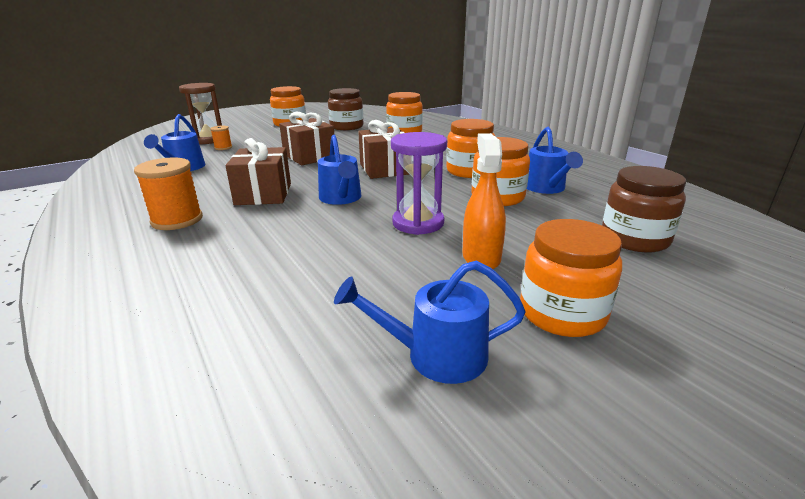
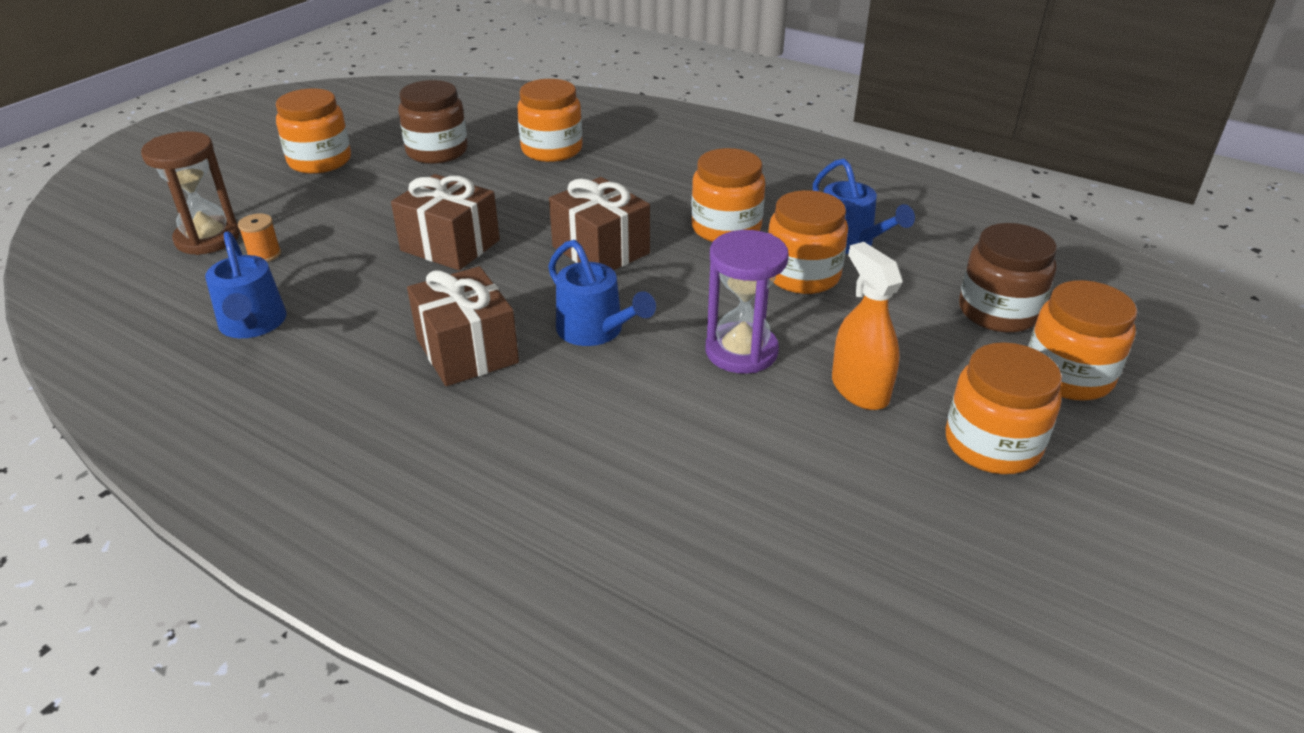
camera: 25 degrees left, 10 degrees up
(177, 220) = (390, 440): orange spool -> none
(436, 355) = (915, 538): blue watering can -> none
(671, 286) = (1068, 375): none -> orange jar

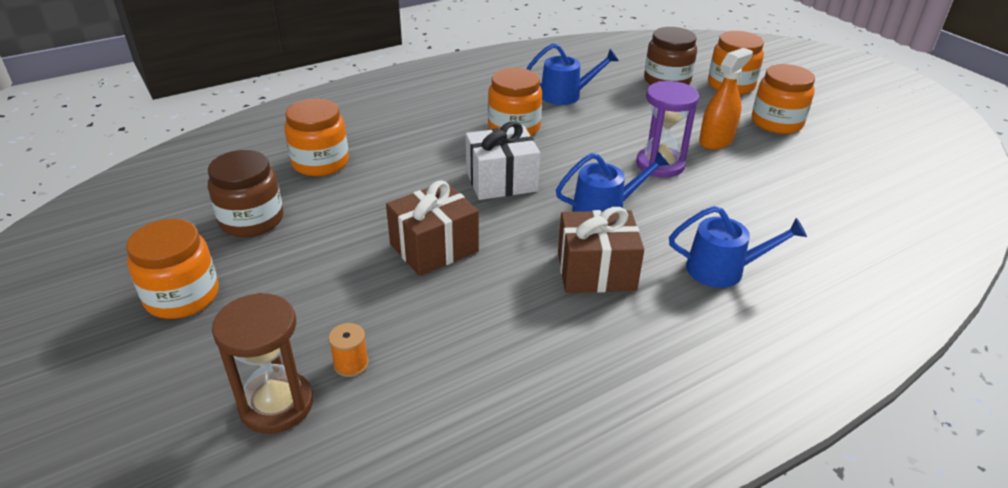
camera: 65 degrees left, 0 degrees up
(253, 324) = (478, 388): blue watering can -> blue watering can (722, 269)
(601, 250) = (501, 181): brown gift -> white gift
(802, 275) = (591, 120): orange jar -> none
(859, 389) = (716, 141): orange spray bottle -> orange spray bottle turned 135 degrees clockwise

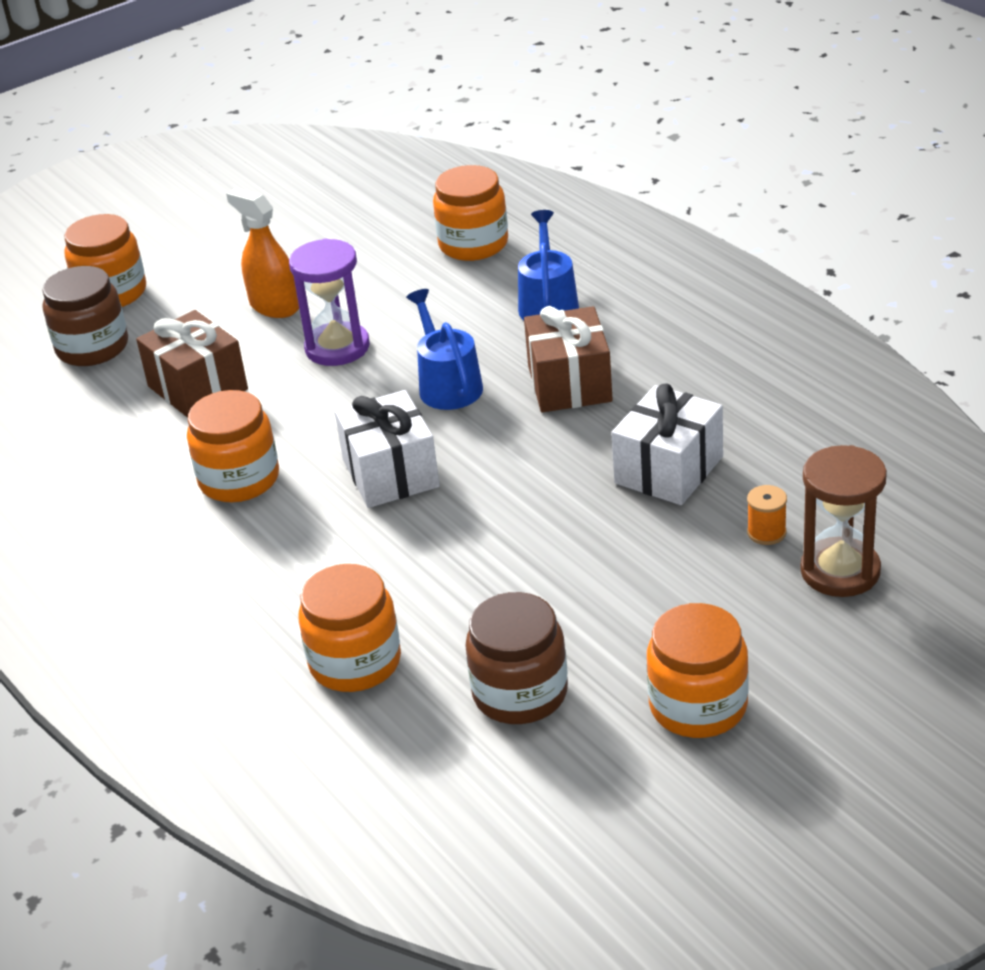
camera: 90 degrees left, 0 degrees up
(434, 247) = (550, 508): brown gift -> brown gift (197, 388)
(459, 315) = (669, 470): none -> white gift
(566, 95) = (134, 439): blue watering can -> none
(776, 122) = (224, 261): orange jar -> orange jar (473, 244)

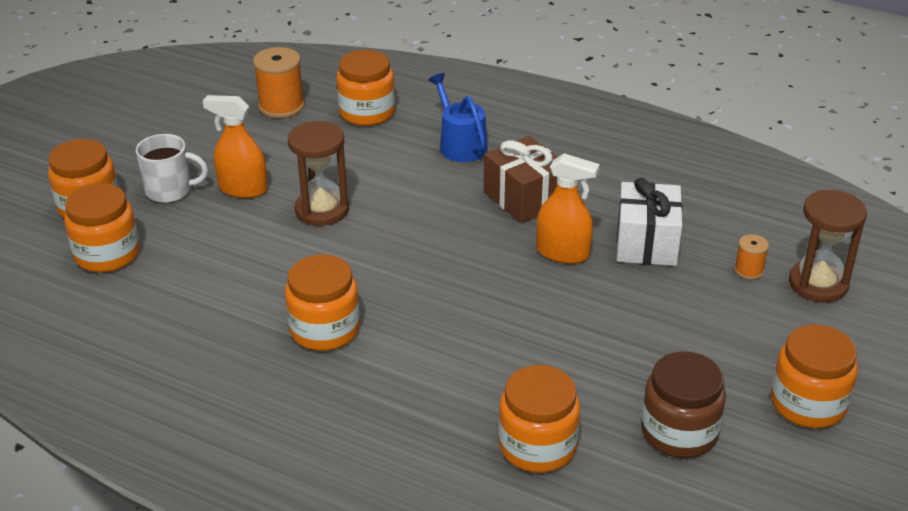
camera: 30 degrees left, 0 degrees up
(92, 347) = (107, 254): brown jar -> orange jar
(197, 388) = (229, 266): brown gift -> none
(201, 292) = (170, 191): none -> white mug
(337, 347) = (322, 210): purple hourglass -> brown hourglass
(386, 218) = (281, 106): none -> orange spool
(390, 473) = (444, 295): white gift -> none
(447, 385) = (433, 219): blue watering can -> none
(560, 458) = (563, 253): none -> orange spray bottle

